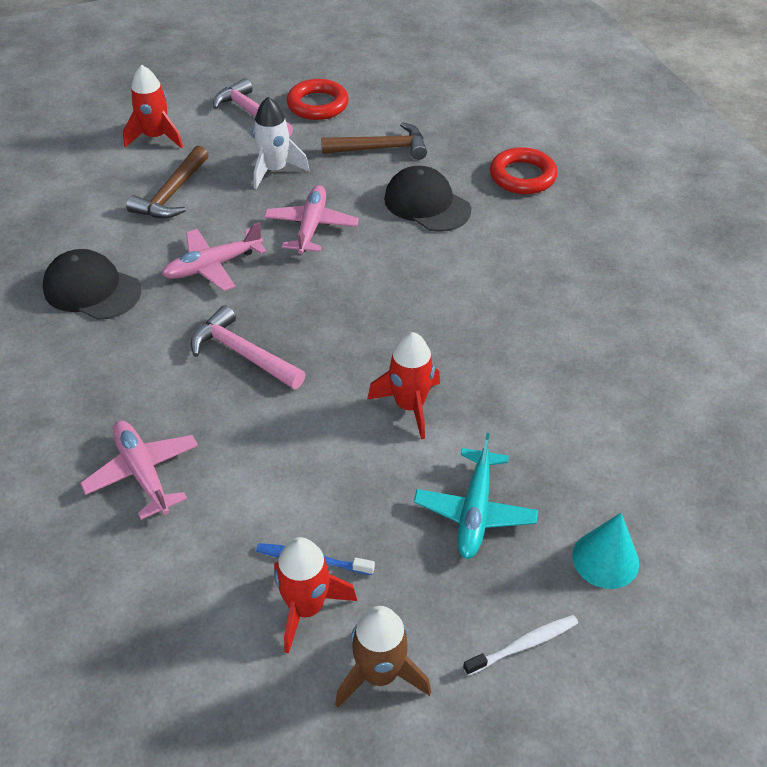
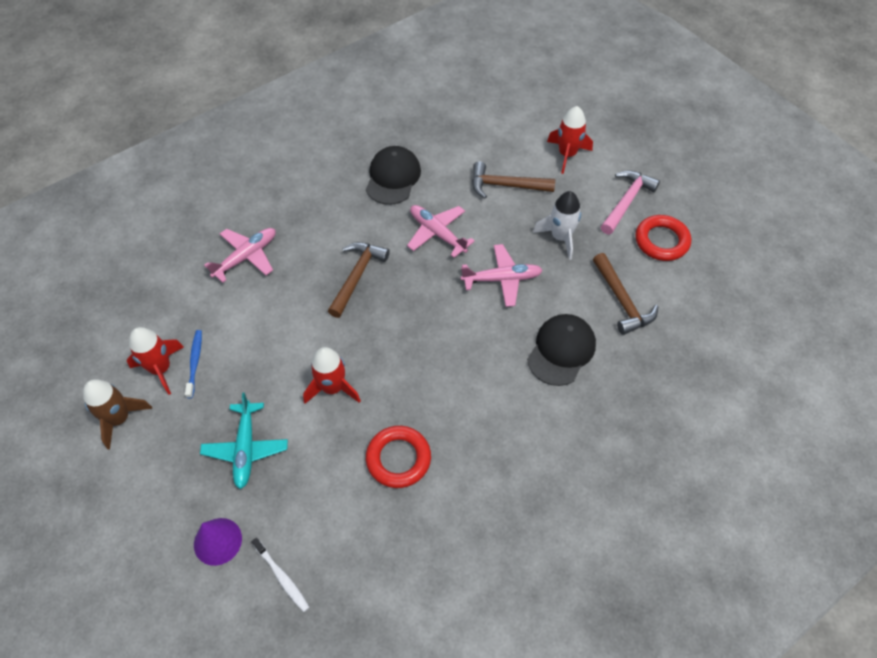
camera: 75 degrees right, 10 degrees up
(243, 354) = (357, 276): pink hammer -> brown hammer
(475, 511) = (246, 448): turquoise plane -> turquoise plane turned 90 degrees counterclockwise
(522, 176) = (632, 417): red ring -> red ring (398, 459)
(524, 645) = (145, 497): white toothbrush -> white toothbrush (282, 577)
(605, 559) = (217, 541): turquoise cone -> purple cone

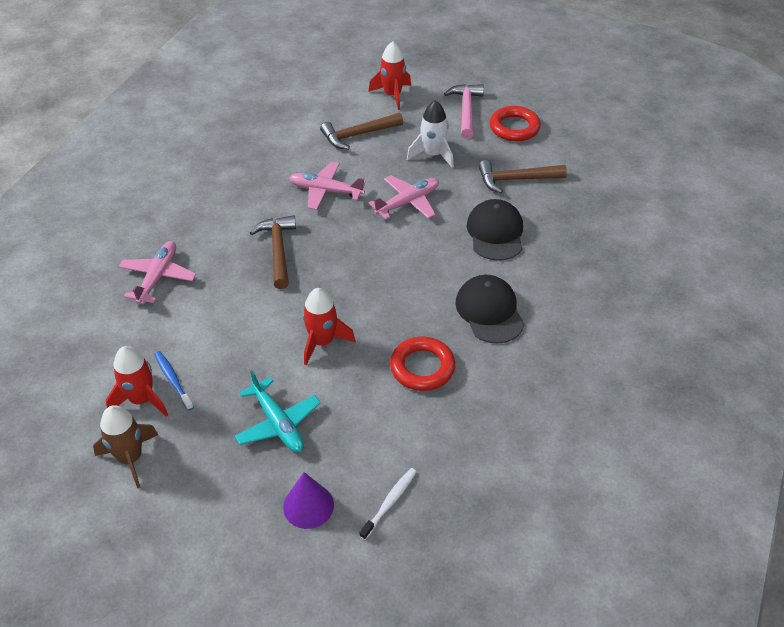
camera: 30 degrees left, 10 degrees down
(282, 577) = (390, 502): white toothbrush -> white toothbrush turned 75 degrees counterclockwise
(393, 177) = (252, 164): black cap -> black cap (489, 311)
(622, 301) = (516, 180): brown hammer -> brown hammer turned 135 degrees clockwise

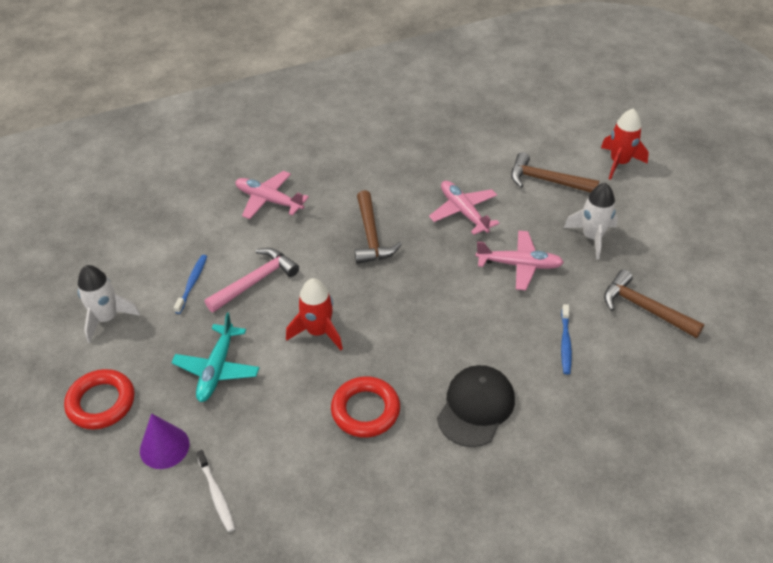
camera: 45 degrees right, 0 degrees up
(130, 458) = (107, 318): brown rocket -> white rocket
(141, 399) = (159, 282): red rocket -> none
(158, 277) = (269, 200): pink plane -> pink plane turned 120 degrees counterclockwise
(278, 250) = (371, 236): brown hammer -> brown hammer turned 135 degrees clockwise
(390, 502) = (216, 494): white toothbrush -> white toothbrush turned 75 degrees clockwise
(466, 110) = (673, 216): pink hammer -> pink hammer (255, 281)
(495, 233) = (565, 343): black cap -> blue toothbrush
(514, 127) = (703, 259): red ring -> red ring (101, 402)

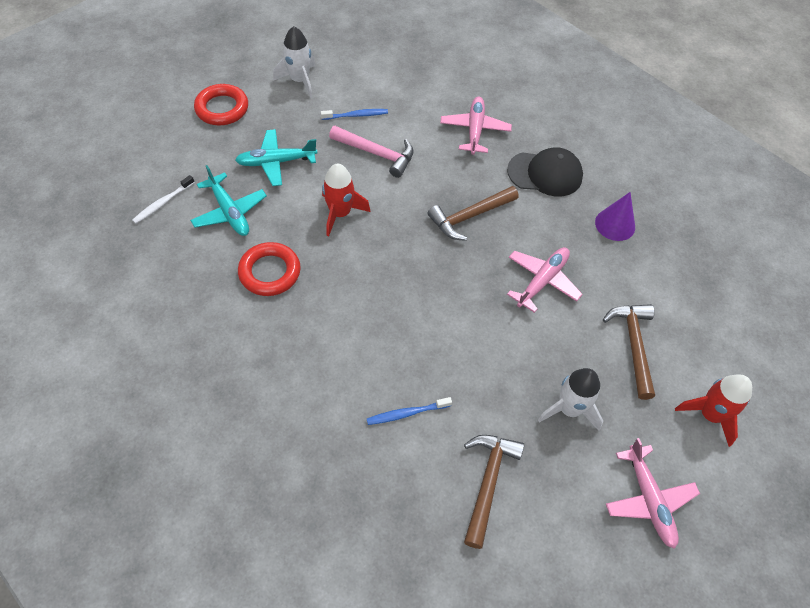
camera: 65 degrees right, 10 degrees up
(164, 447) = (195, 158): purple cone -> purple cone (615, 224)
(265, 429) = (230, 212): none -> turquoise plane
(476, 407) = (301, 354): black cap -> black cap (545, 174)
(519, 265) = (493, 348): pink plane -> pink plane (649, 500)

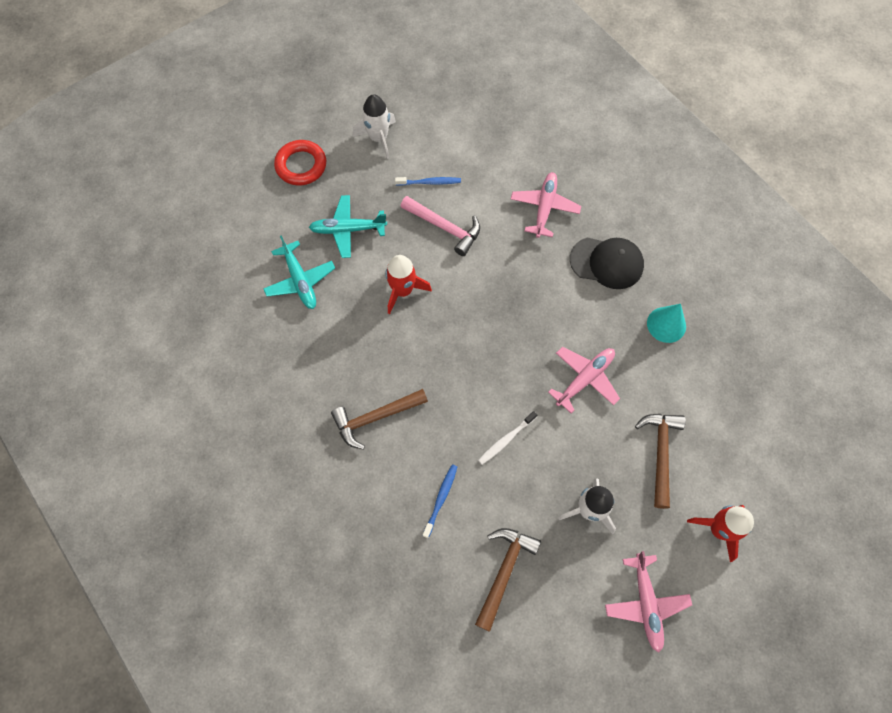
camera: 10 degrees right, 10 degrees up
(163, 203) = (239, 266): white toothbrush -> white toothbrush (506, 440)
(270, 272) = (332, 347): red ring -> none
(406, 413) = (441, 499): blue toothbrush -> blue toothbrush turned 120 degrees clockwise
(469, 217) = (525, 304): brown hammer -> brown hammer (375, 418)
(615, 224) = (666, 324): purple cone -> turquoise cone

